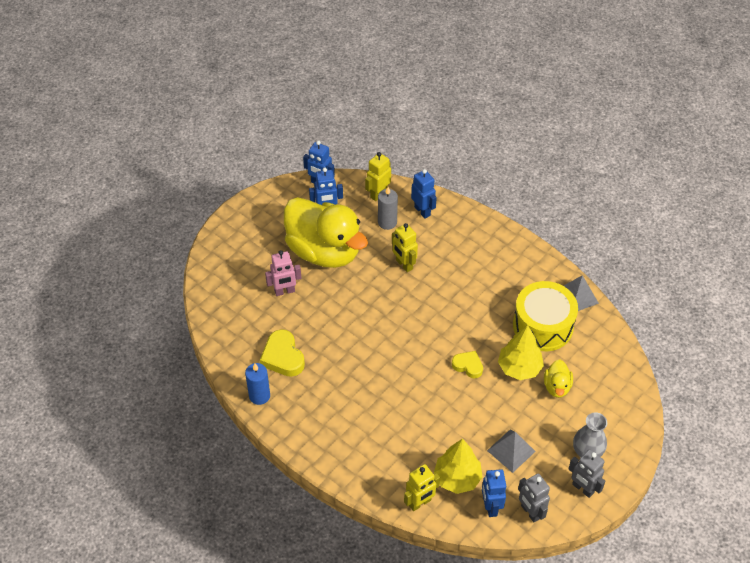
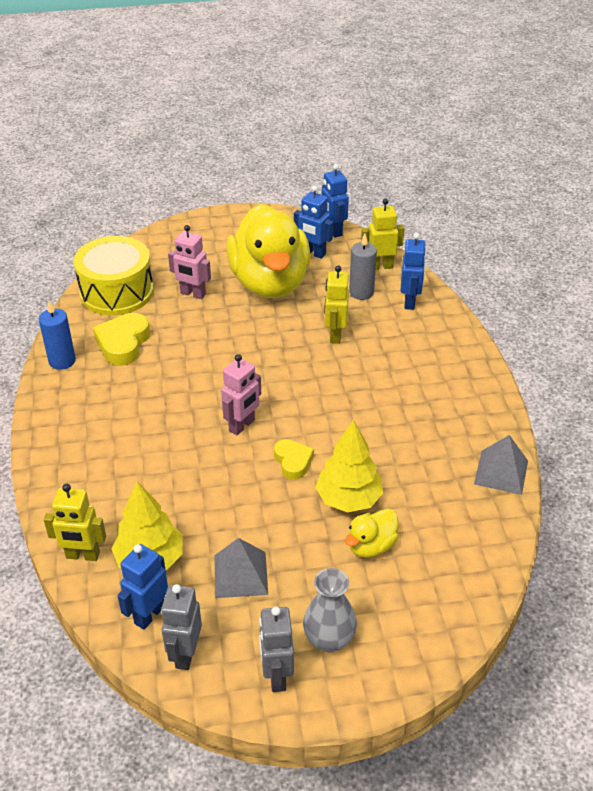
camera: 40 degrees right, 10 degrees down
(417, 363) = (242, 425): none -> pink robot
(543, 326) = (425, 476): yellow drum -> yellow drum (117, 292)

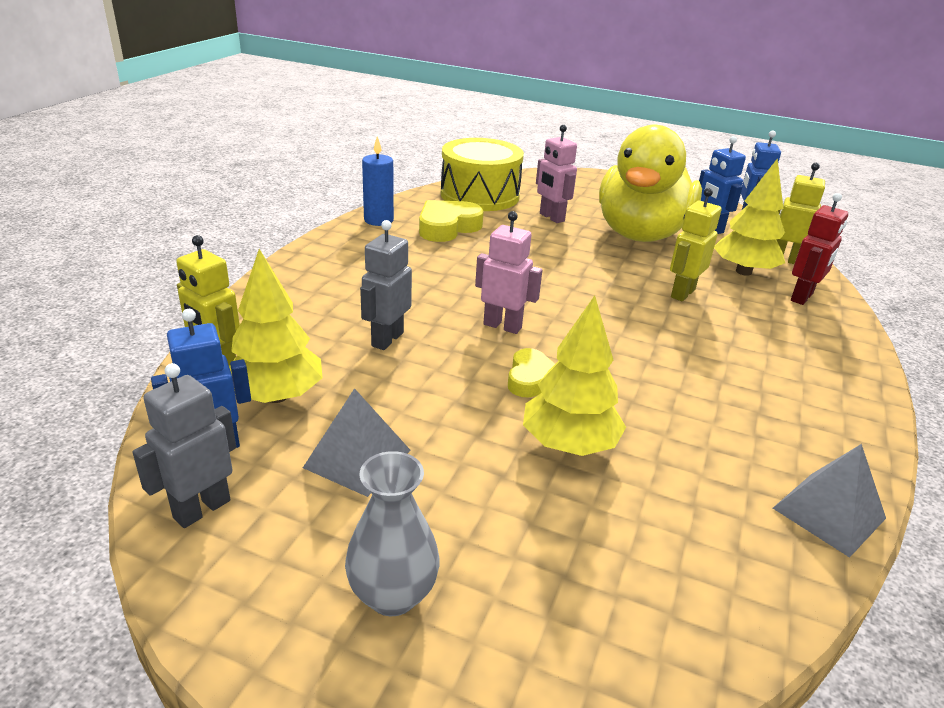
camera: 30 degrees right, 10 degrees down
(242, 425) = (502, 326): pink robot -> pink robot turned 135 degrees counterclockwise
(276, 676) = (277, 601): grey robot -> grey robot (387, 339)
(361, 292) = (743, 271): grey candle -> yellow tree
(371, 546) = (555, 510): yellow duck -> none
(410, 302) = (802, 297): blue robot -> red robot

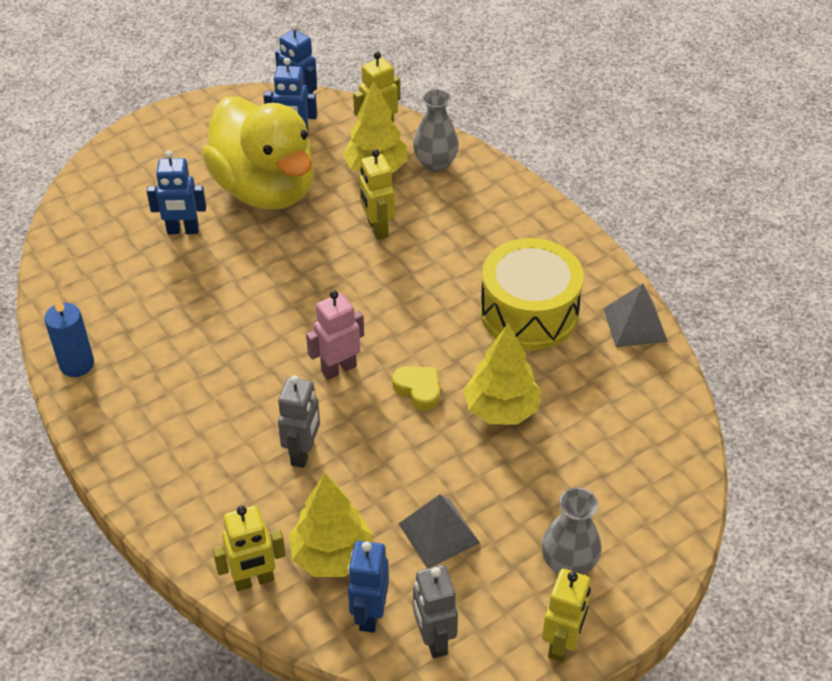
camera: 55 degrees left, 15 degrees up
(252, 641) = (561, 644): none -> yellow robot
(387, 339) = (303, 453): grey robot -> grey robot turned 135 degrees counterclockwise
(447, 227) = (138, 318): yellow heart -> none
(480, 195) = (88, 257): yellow drum -> yellow drum (529, 313)
(551, 217) = (183, 230): pink robot -> blue robot
(802, 297) = (435, 163): red robot -> grey vase

